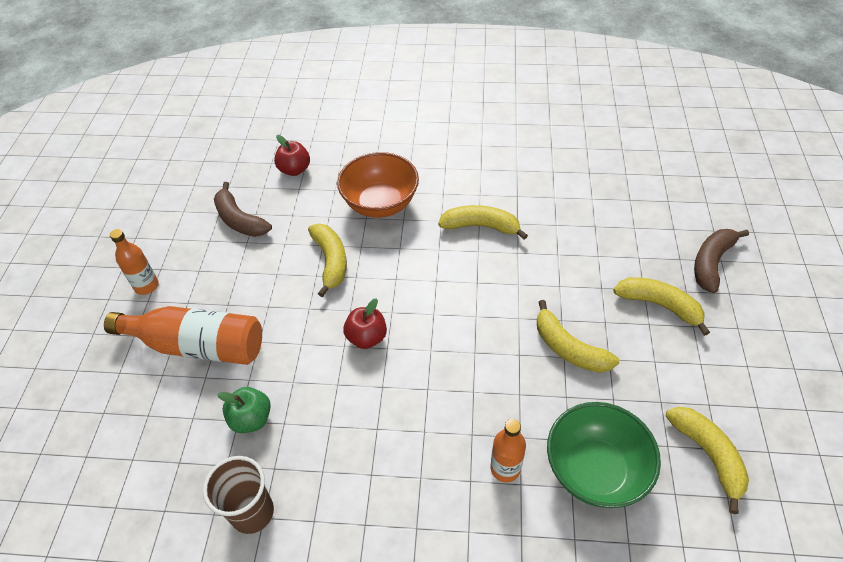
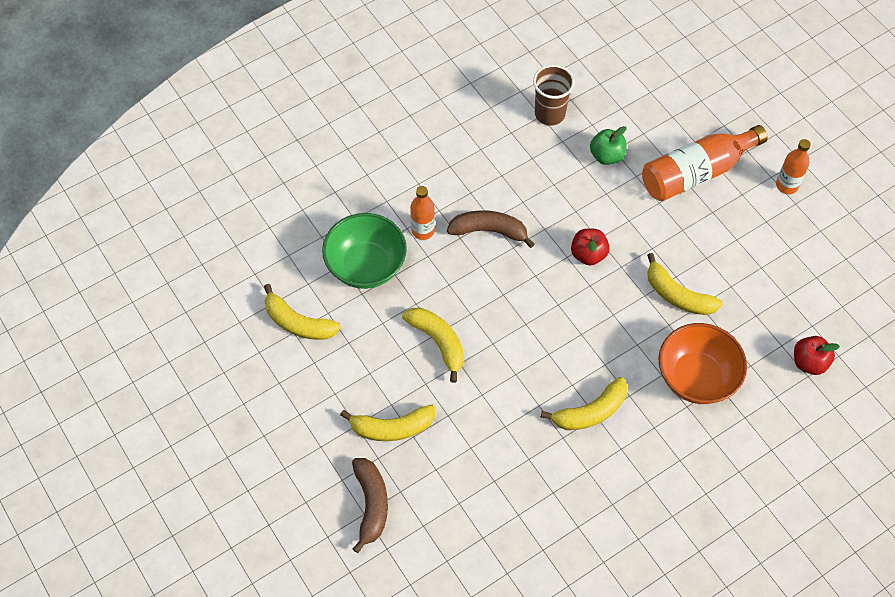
camera: 140 degrees right, 10 degrees up
(239, 220) = (791, 281): brown banana -> brown banana (489, 231)
(568, 348) = (438, 342): yellow banana -> yellow banana turned 45 degrees clockwise

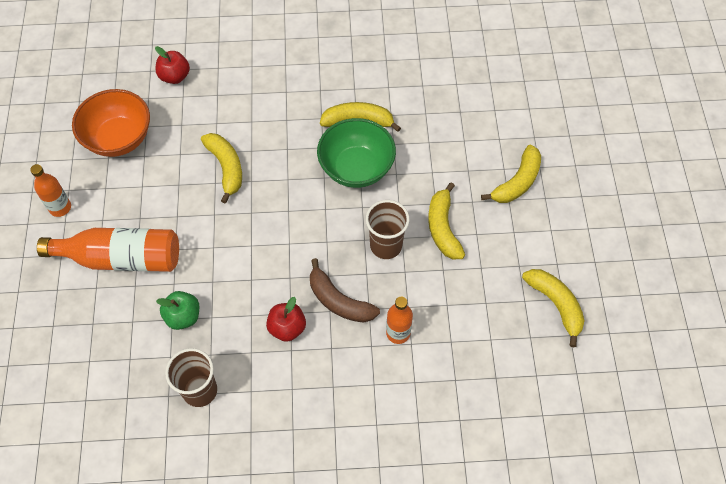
camera: 150 degrees left, 0 degrees up
(366, 266) = (468, 326): green bowl -> green bowl (356, 168)
(371, 504) = (561, 138): brown banana -> none
(392, 428) = (517, 182): yellow banana -> yellow banana turned 105 degrees clockwise
(480, 298) = (386, 245): none -> brown cup
(588, 254) = (270, 236): red apple -> red apple (287, 328)
(696, 377) = (263, 106): orange bowl -> orange bowl (119, 138)

